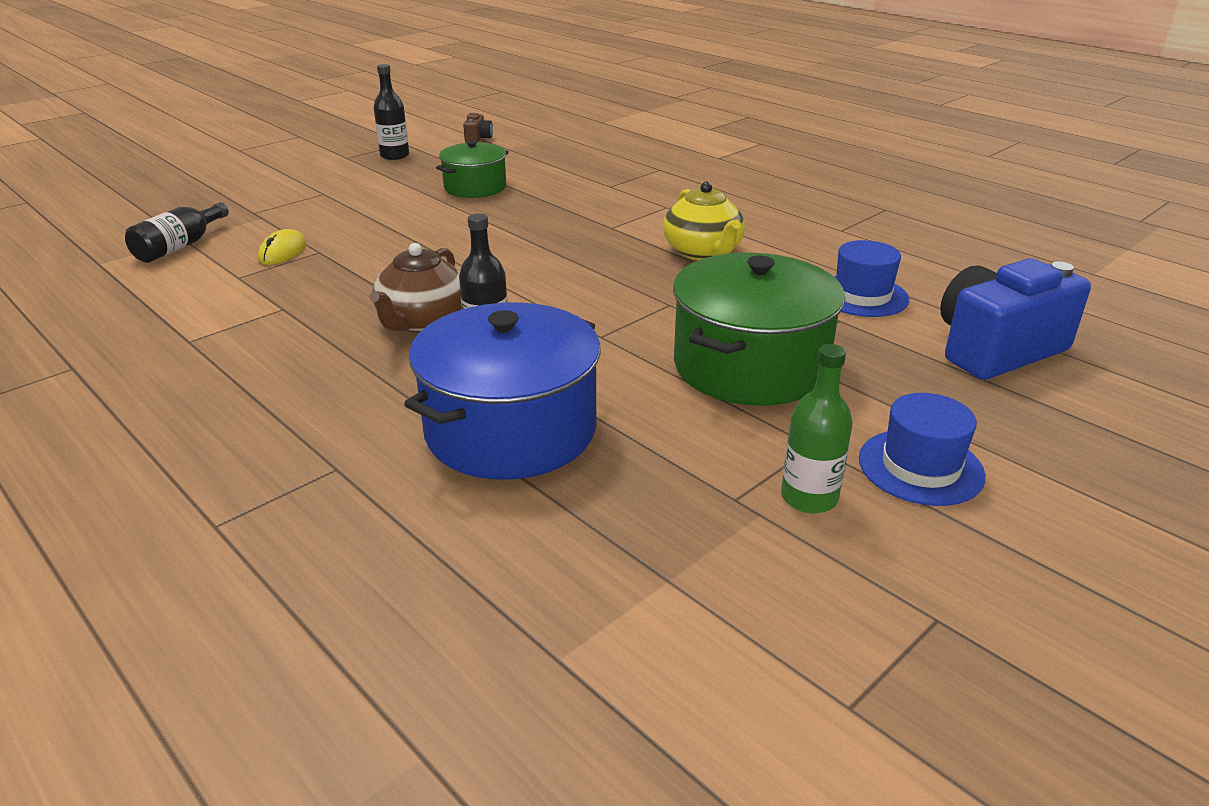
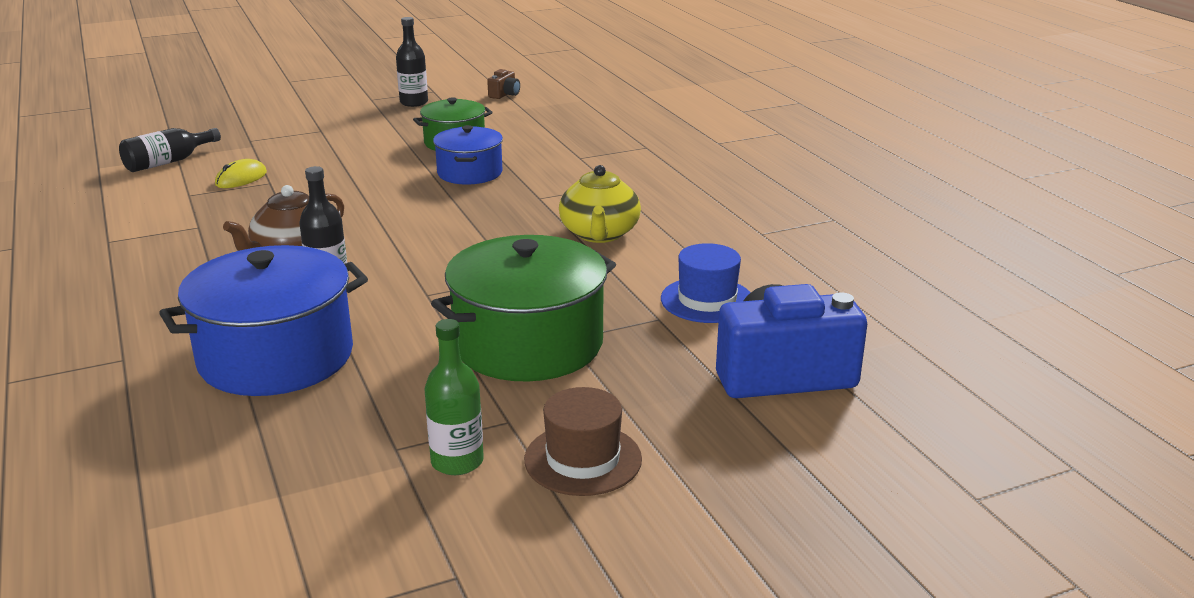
camera: 20 degrees right, 5 degrees down
(520, 214) = (470, 173): none -> blue pot
(920, 467) = (583, 459): blue hat -> brown hat

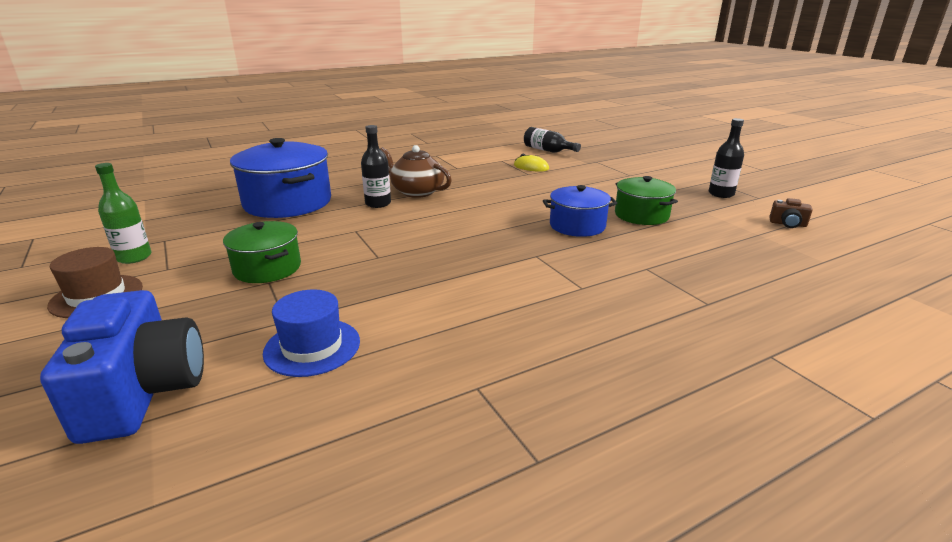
camera: 85 degrees right, 0 degrees up
(528, 344) = (267, 268): green pot -> green pot, size x0.59
(599, 234) = (462, 286): yellow teapot -> none

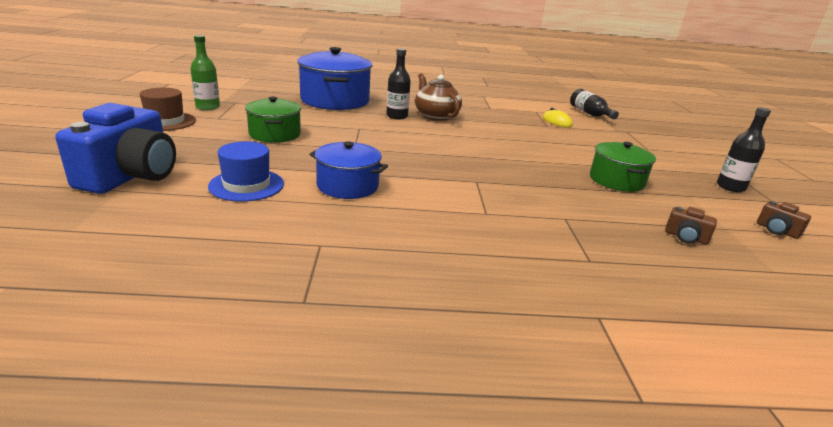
camera: 25 degrees right, 0 degrees up
(577, 226) = (542, 172): blue pot -> blue pot (347, 186)
(743, 253) = (685, 237): none -> brown camera

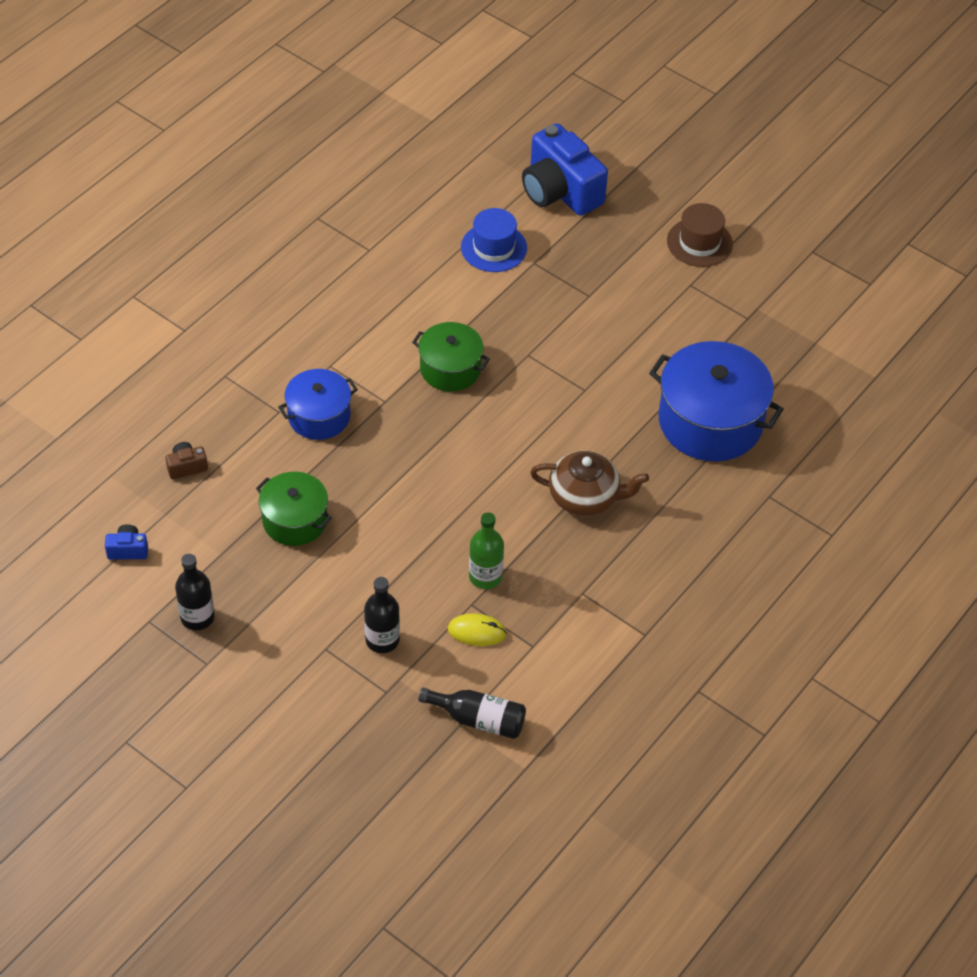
camera: 130 degrees right, 25 degrees up
(208, 107) = (738, 289): green bottle -> green bottle (485, 576)
(275, 134) = (608, 310): green pot -> green pot (450, 369)
(347, 186) = (445, 306): blue pot -> blue pot (319, 416)
(397, 116) = (607, 452): black bottle -> black bottle (382, 640)
(777, 230) = (128, 550): brown camera -> blue camera

